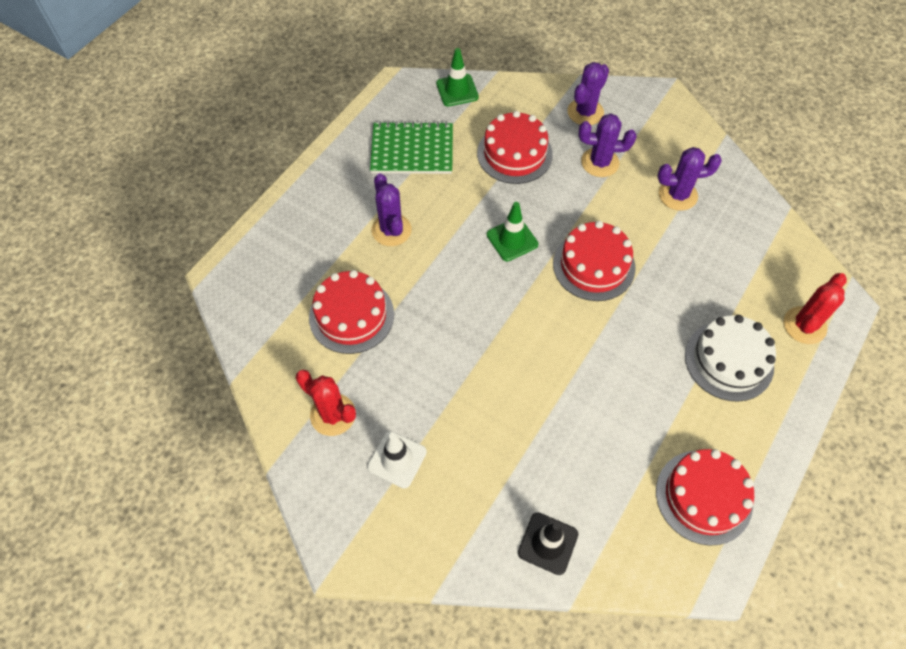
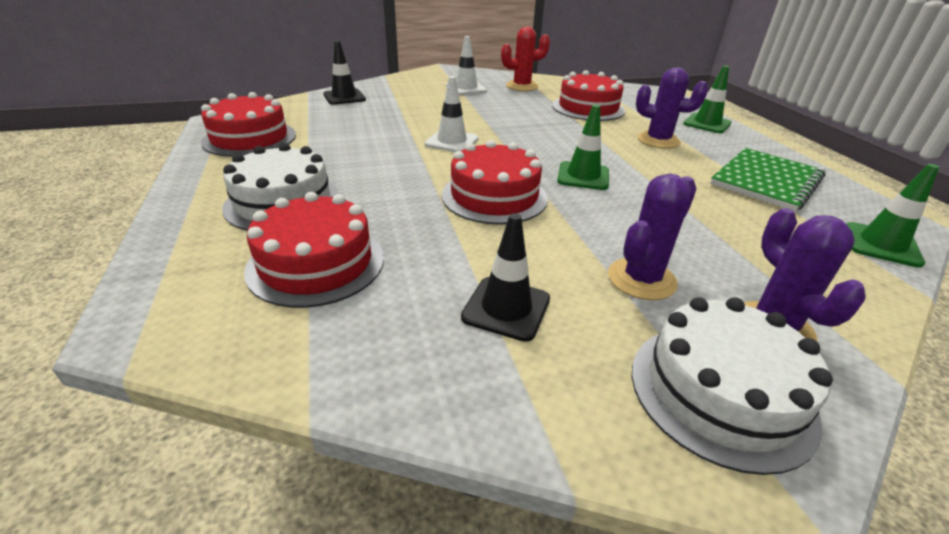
camera: 130 degrees right, 25 degrees down
(310, 216) = (707, 124): none -> green traffic cone
(514, 154) = (714, 229): red cake -> red cake (316, 263)
(544, 353) = (451, 141): none -> white traffic cone
(643, 116) = (721, 392): none -> white cake
(677, 195) = (506, 308): purple cactus -> black traffic cone
(804, 325) = (198, 270): red cactus -> none

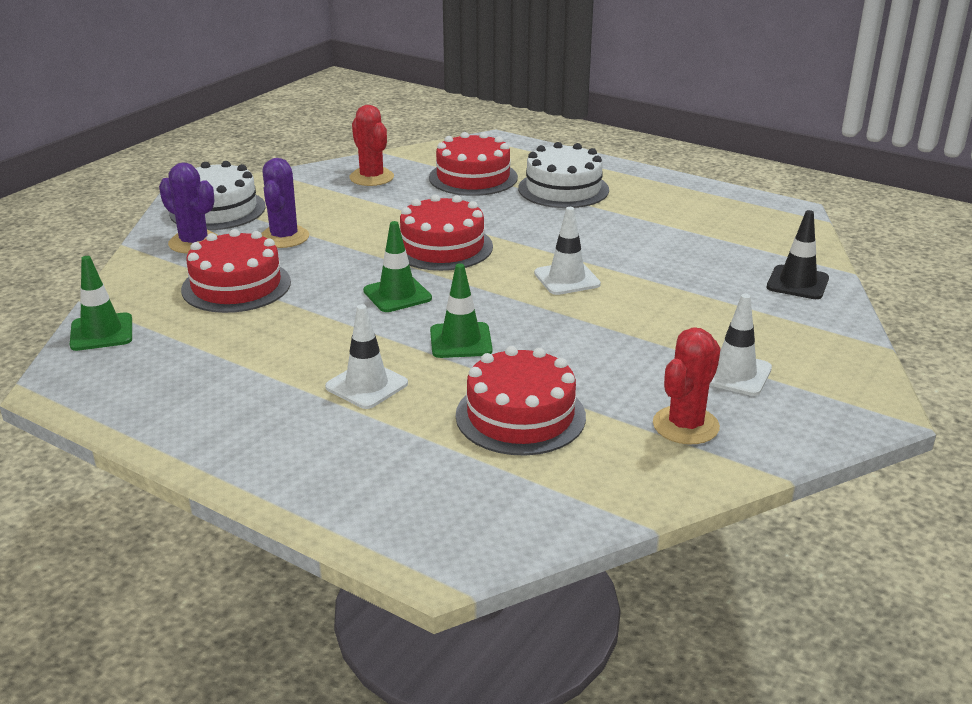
camera: 140 degrees right, 5 degrees down
(250, 138) = (715, 209): red cake -> red cake (236, 286)
(421, 338) = (371, 177): none -> red cactus
(506, 308) = (347, 199): black traffic cone -> none
(658, 140) = (366, 385): purple cactus -> white traffic cone
(707, 124) = (324, 465): green traffic cone -> green traffic cone (460, 341)
(766, 181) = (212, 370): green notebook -> none

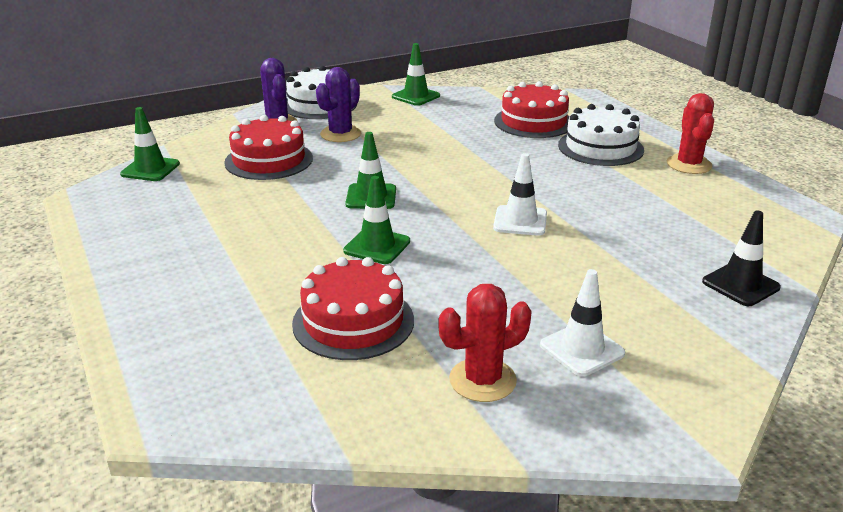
camera: 30 degrees right, 0 degrees up
(319, 176) = (416, 96): none -> green traffic cone
(366, 385) = (269, 259): white traffic cone -> none
(371, 177) = (453, 105): red cactus -> red cactus (689, 164)
(442, 247) = (447, 169): red cake -> none

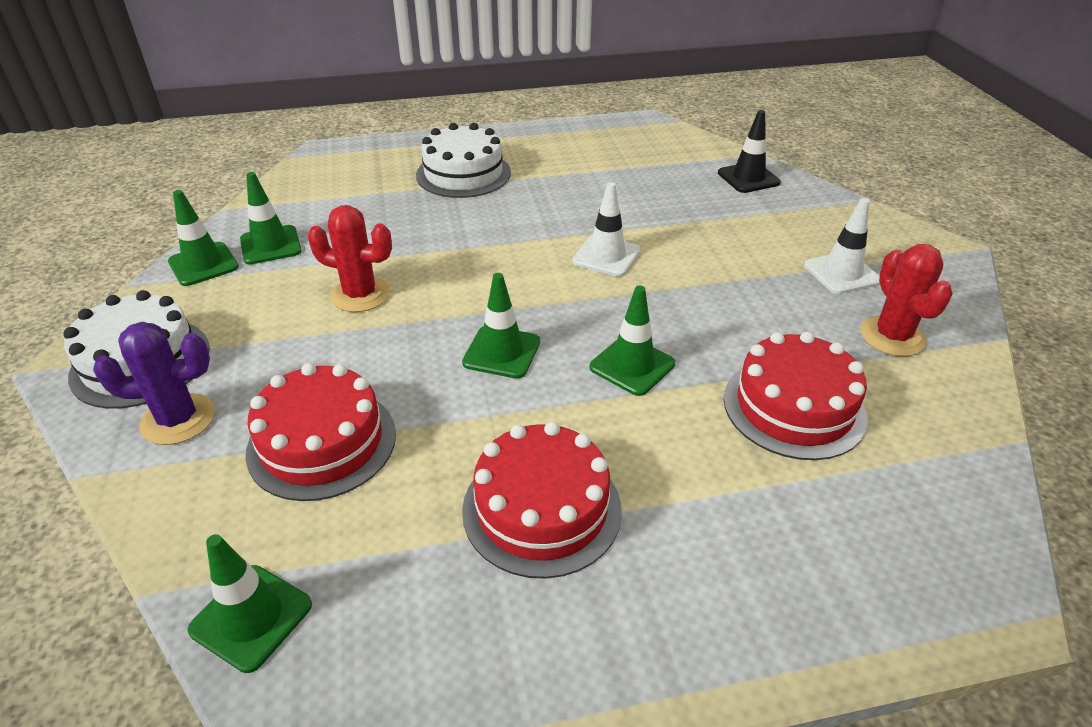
camera: 75 degrees left, 10 degrees up
(340, 134) = (280, 353): purple cactus -> none
(448, 108) = (270, 245): none -> green traffic cone
(533, 122) = (367, 196): red cake -> red cake (542, 509)
(689, 164) = (530, 141): red cactus -> red cactus (360, 295)

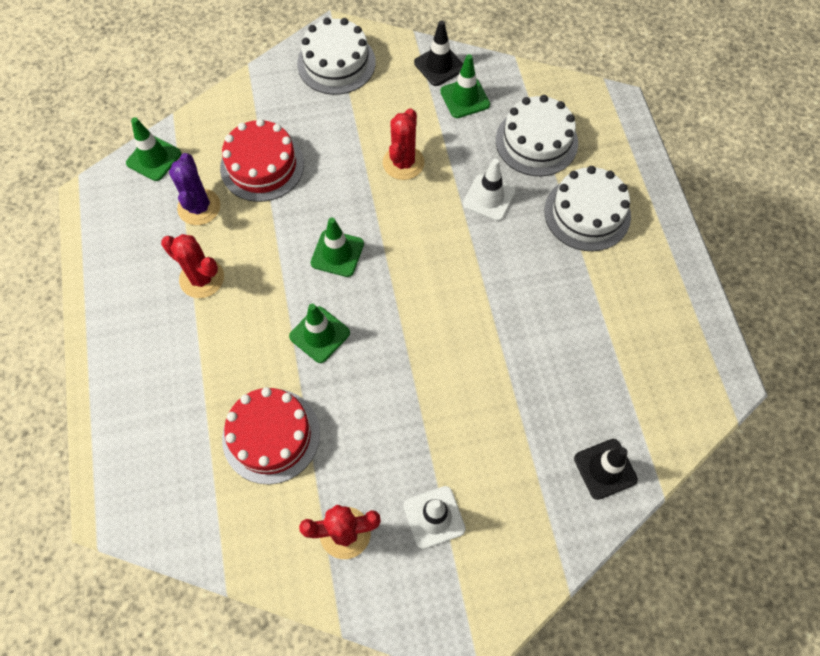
camera: 90 degrees right, 25 degrees up
(178, 419) = (286, 95): purple cactus -> purple cactus (199, 207)
(203, 264) = (439, 65): green traffic cone -> black traffic cone
(358, 199) = (536, 141): none -> white cake
(542, 509) = (202, 278): red cake -> red cactus
(606, 256) = (456, 325): white traffic cone -> white traffic cone (489, 197)

